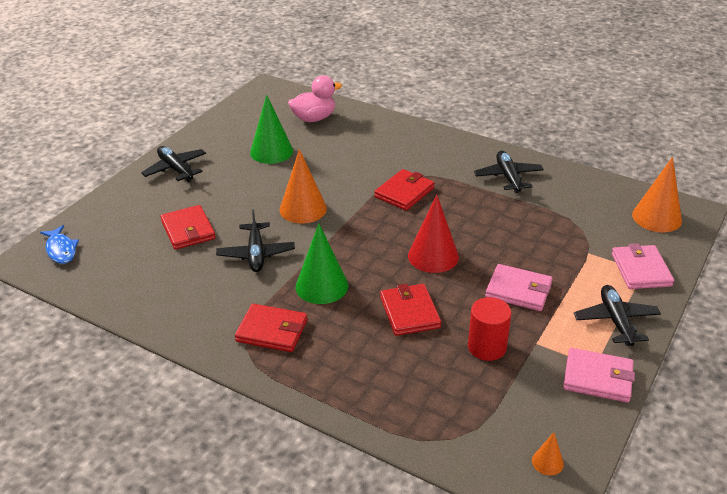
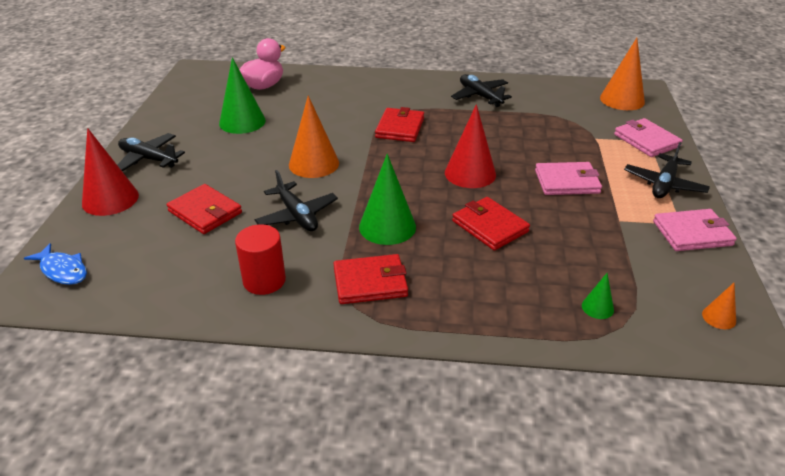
camera: 25 degrees left, 0 degrees up
(126, 198) = (110, 199): none -> red cone
(443, 415) = (597, 307): none -> green cone
(487, 347) = (582, 236): red cylinder -> red cylinder (264, 280)
(616, 321) = (664, 184): black plane -> black plane turned 120 degrees counterclockwise

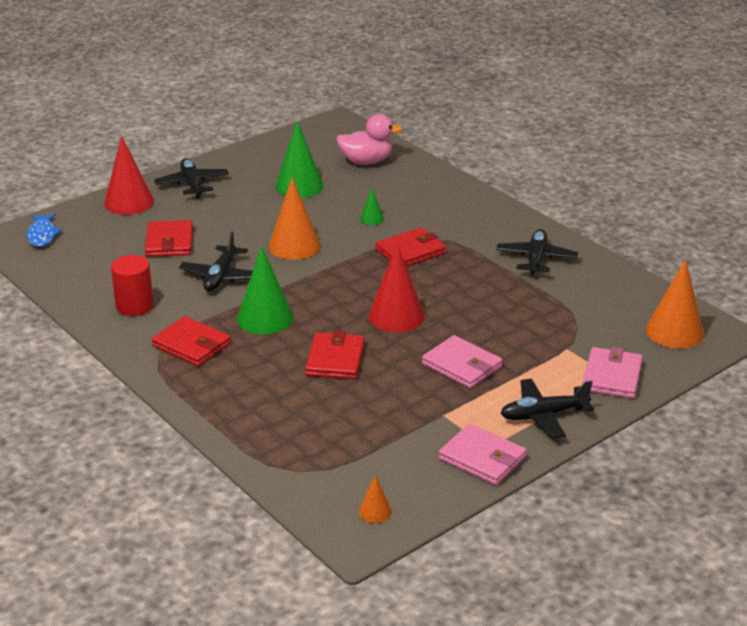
camera: 45 degrees right, 5 degrees down
(597, 307) = (304, 451): green cone -> green cone (372, 219)

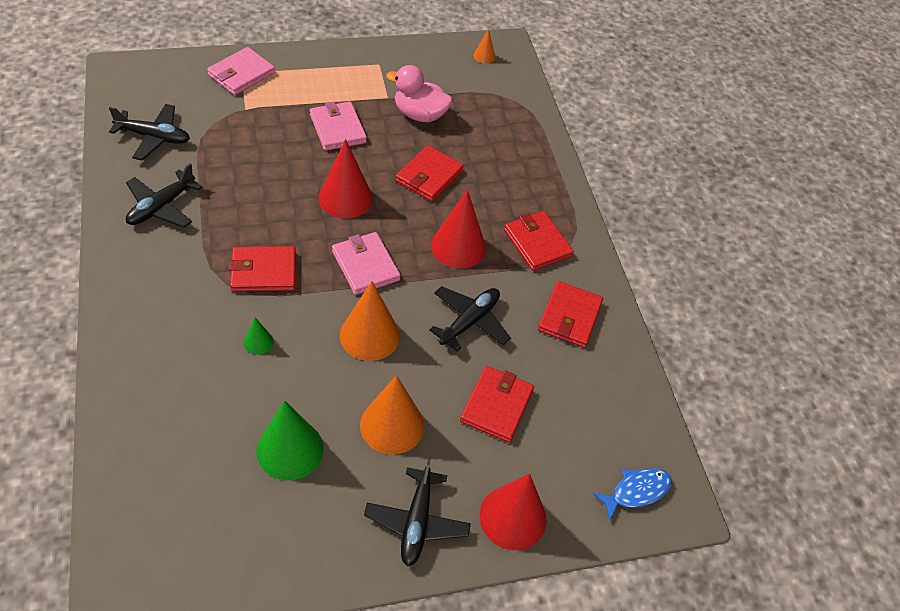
camera: 160 degrees left, 20 degrees up
(42, 235) = (636, 491): blue fish -> blue fish turned 45 degrees clockwise
(134, 306) = (569, 316): red cylinder -> red wallet
(265, 318) = (458, 246): green cone -> red cone
(366, 161) = (169, 465): pink duck -> pink duck (419, 114)
(482, 458) = (390, 59): pink wallet -> pink wallet (365, 266)
(543, 415) = (321, 68): black plane -> black plane (154, 137)
(674, 332) = (149, 87): orange cone -> orange cone (392, 425)

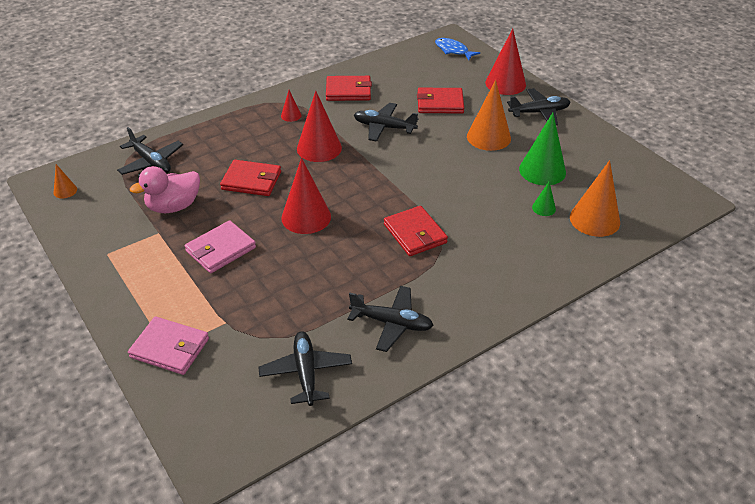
camera: 105 degrees left, 10 degrees down
(258, 342) = (478, 212): green cone -> green cone (543, 208)
(365, 266) = (370, 185): pink wallet -> none
(369, 335) = (430, 165): orange cone -> orange cone (594, 219)
(419, 114) = (173, 206): pink duck -> pink duck turned 60 degrees clockwise
(500, 115) = (151, 162): none -> black plane
(537, 243) = (291, 115): red wallet -> red cone

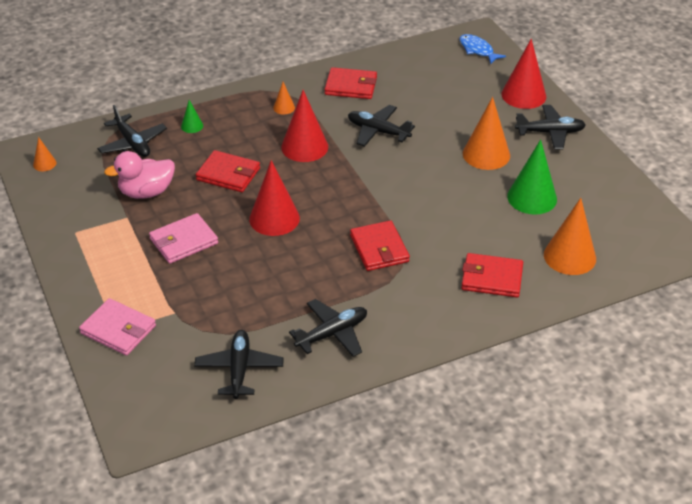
camera: 10 degrees right, 0 degrees up
(291, 115) = (284, 107): red cone -> orange cone
(391, 323) = (332, 334): black plane -> black plane turned 60 degrees counterclockwise
(440, 103) = (445, 110): red wallet -> red wallet (492, 278)
(543, 208) = (520, 238): green cone -> green cone (192, 126)

